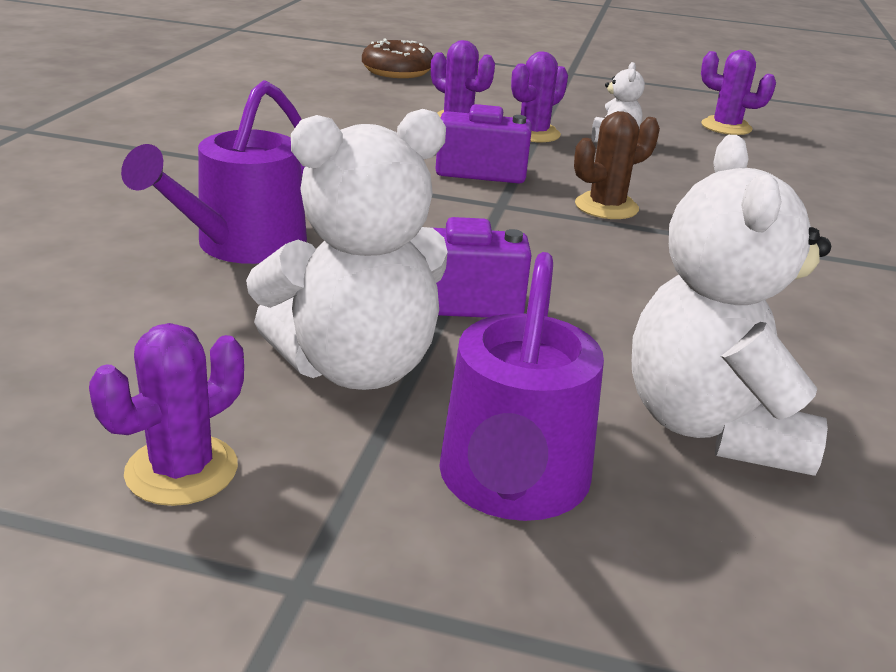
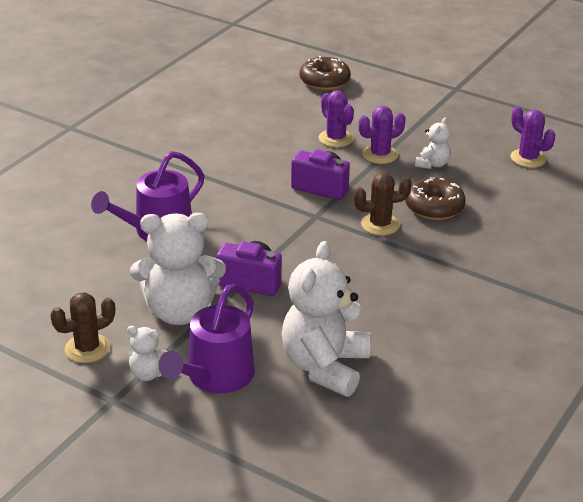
camera: 20 degrees right, 5 degrees up
(182, 470) = (87, 348): purple cactus -> brown cactus
(356, 503) = (148, 373): none -> white teddy bear
(662, 182) = (434, 207): none -> brown donut

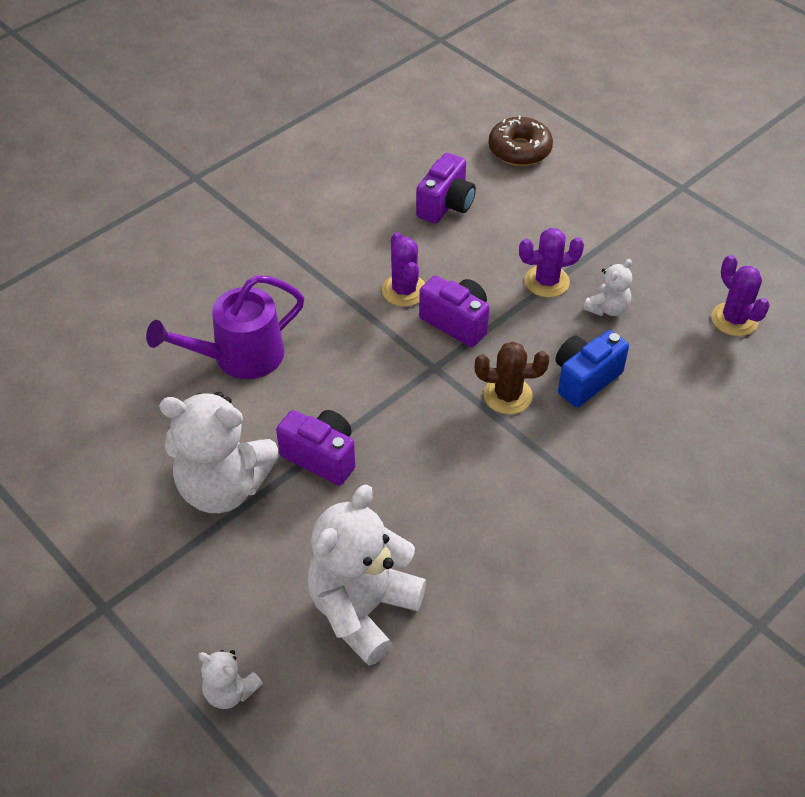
camera: 15 degrees right, 15 degrees up
(87, 348) = (101, 522): brown cactus -> none
(148, 373) = (156, 575): white teddy bear -> white teddy bear (230, 692)
(215, 377) = (230, 598): purple watering can -> none
(282, 120) = (446, 205): none -> purple camera
(336, 138) = (501, 246): purple cactus -> purple cactus (404, 290)
(434, 207) = (585, 379): brown donut -> blue camera

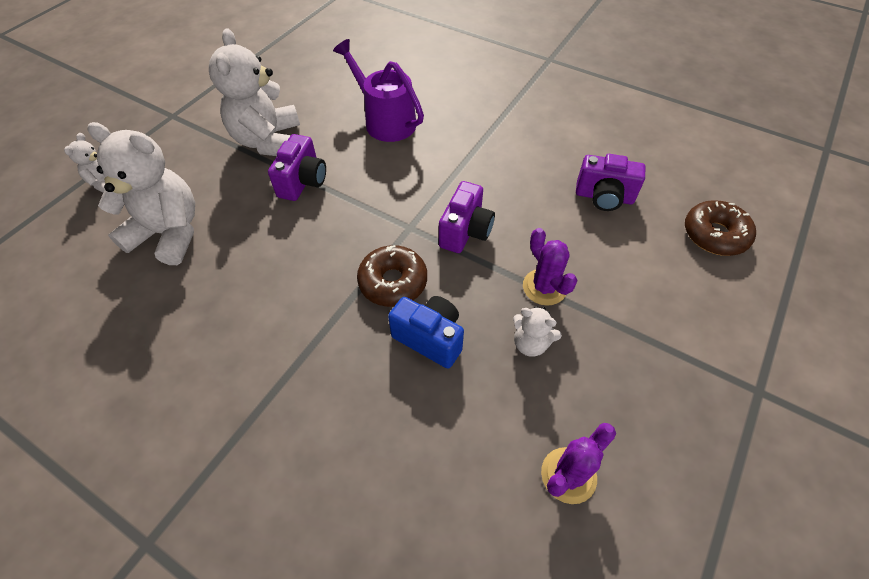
camera: 75 degrees right, 5 degrees up
(404, 290) = (488, 191): purple cactus -> none
(507, 395) = (393, 282): brown cactus -> brown donut

